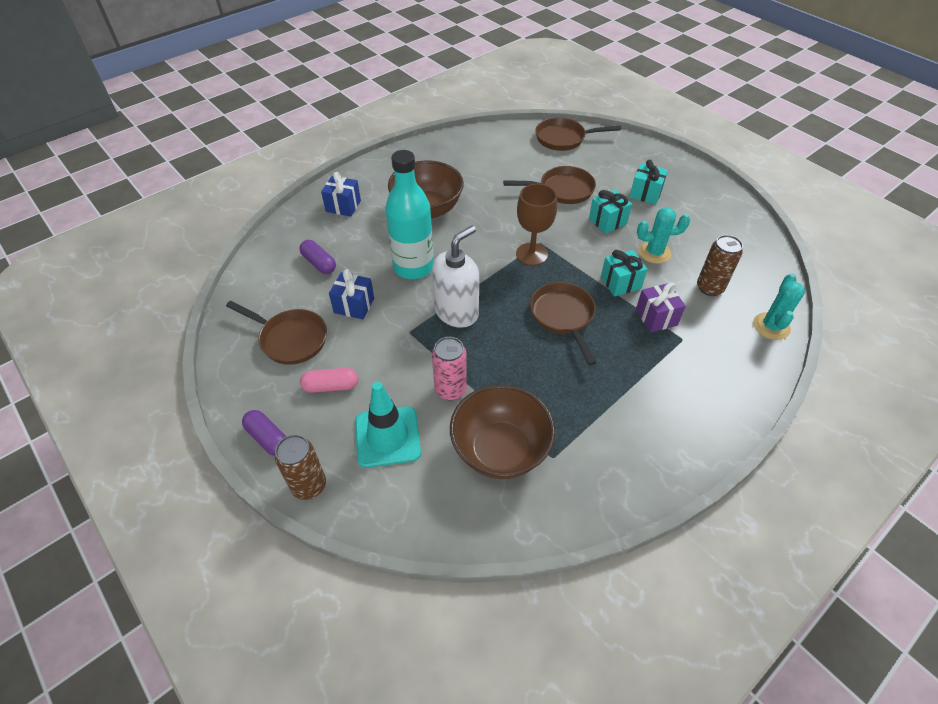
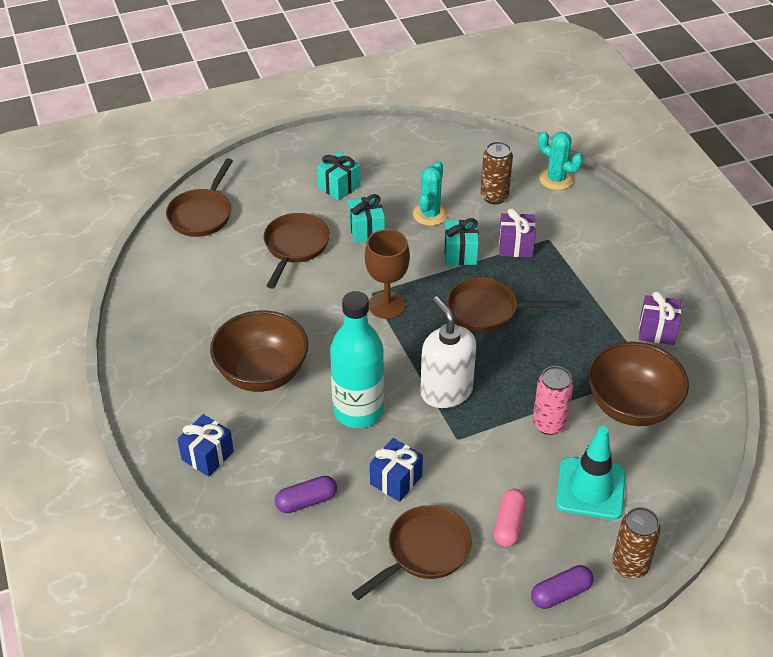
camera: 70 degrees left, 5 degrees down
(613, 453) = (657, 331): none -> purple gift

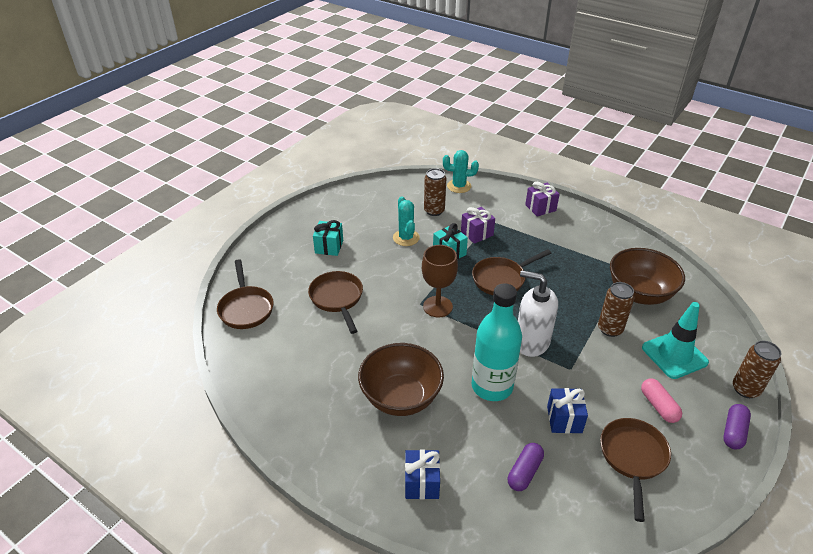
camera: 35 degrees left, 5 degrees down
(366, 230) = (375, 266): turquoise gift -> none
(549, 424) = (610, 329): pink can -> brown can
(657, 331) = (604, 244): purple gift -> purple gift (540, 208)

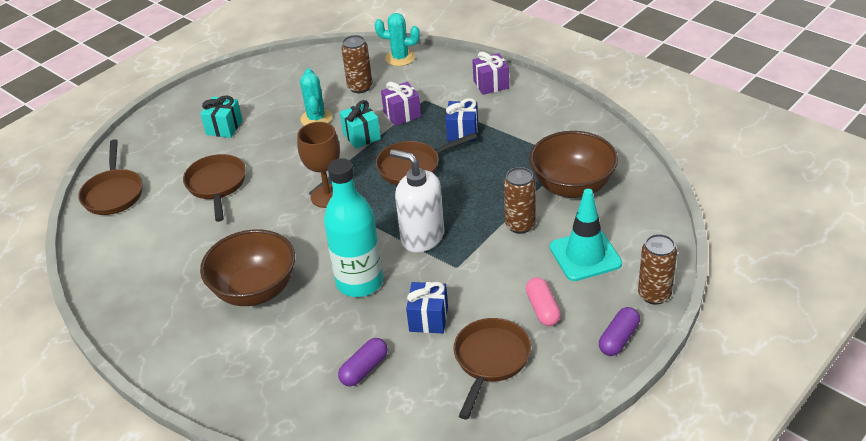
camera: 10 degrees right, 0 degrees up
(421, 483) = (250, 374): blue gift -> blue gift (462, 132)

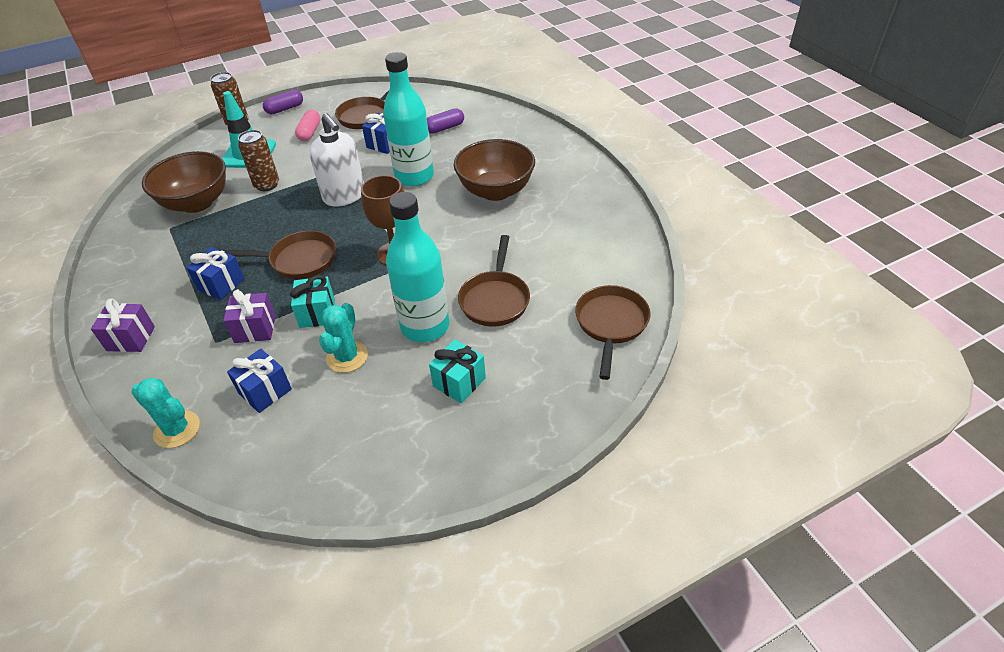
camera: 160 degrees left, 5 degrees up
(267, 151) = (425, 326): none -> turquoise bottle
(360, 87) = (265, 391): brown can -> blue gift

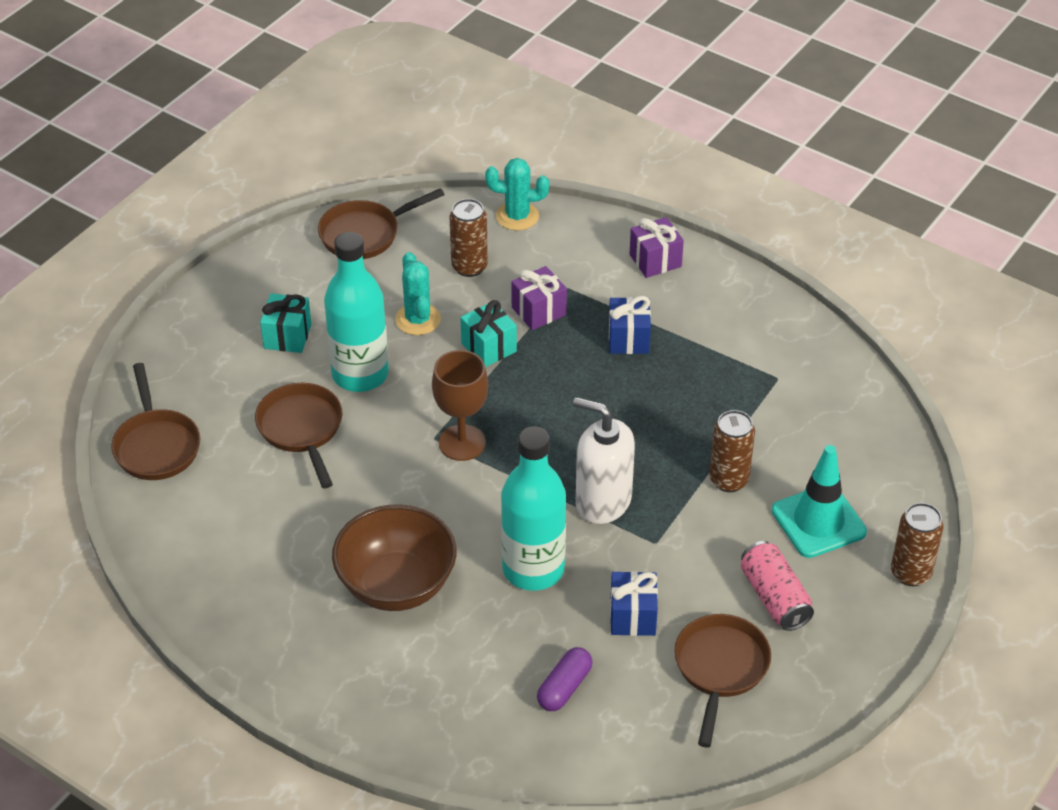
camera: 150 degrees right, 0 degrees up
(197, 203) = (789, 421): brown bowl -> none
(265, 391) = (469, 267): blue gift -> brown can
(285, 109) = (873, 634): purple capsule -> none
(299, 260) = (570, 395): brown pan -> brown pan (365, 234)
(310, 132) = (774, 597): pink capsule -> pink can

